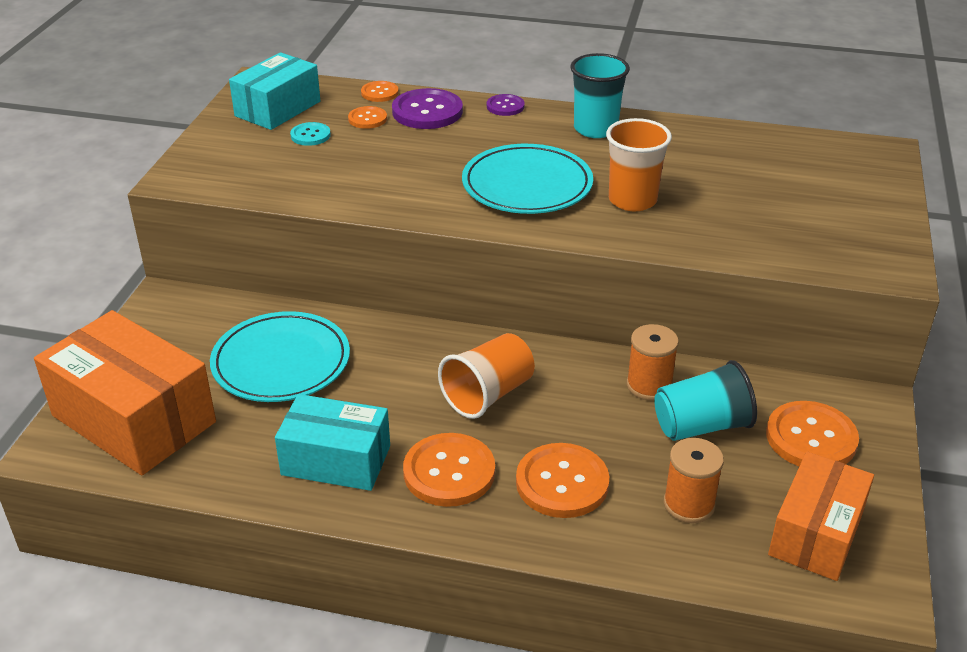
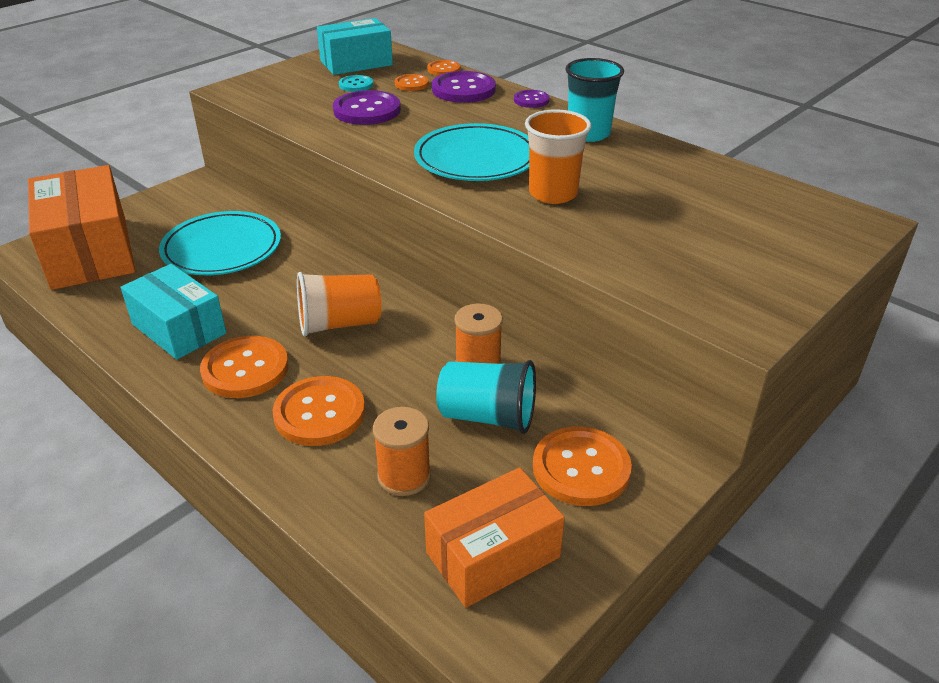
camera: 30 degrees right, 0 degrees up
(359, 162) = (367, 110): none -> purple button

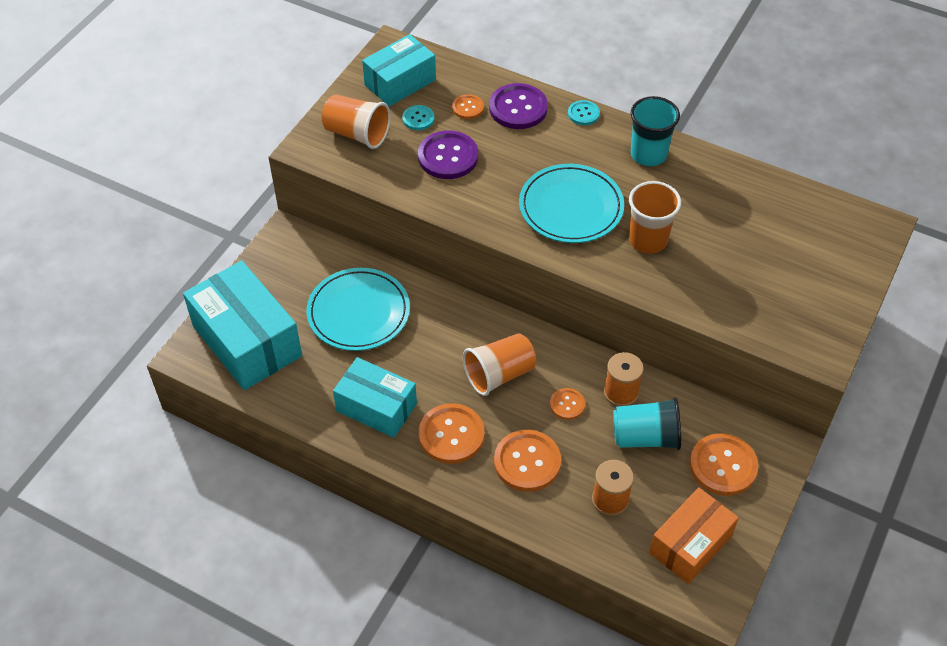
camera: 15 degrees left, 15 degrees up
(90, 252) = (247, 341): orange box -> turquoise box
(287, 87) = (357, 134): none -> orange cup
(443, 69) = (486, 78): orange button -> orange button (567, 404)
(531, 100) = (583, 114): purple button -> turquoise button

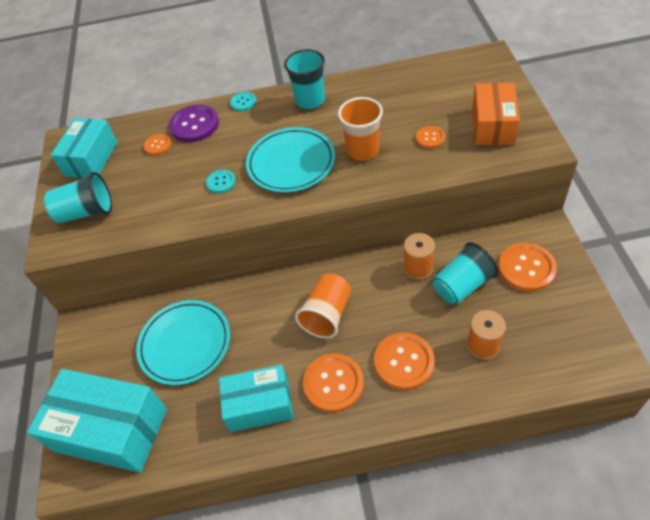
camera: 30 degrees left, 0 degrees up
(357, 134) = (86, 212): orange cup -> turquoise cup
(418, 118) = (126, 174): turquoise button -> turquoise button (221, 182)
(448, 157) = (171, 185): purple button -> none
(567, 404) = (392, 301): orange button -> orange button (430, 138)
(690, 544) = (561, 335): orange box -> orange box (492, 125)

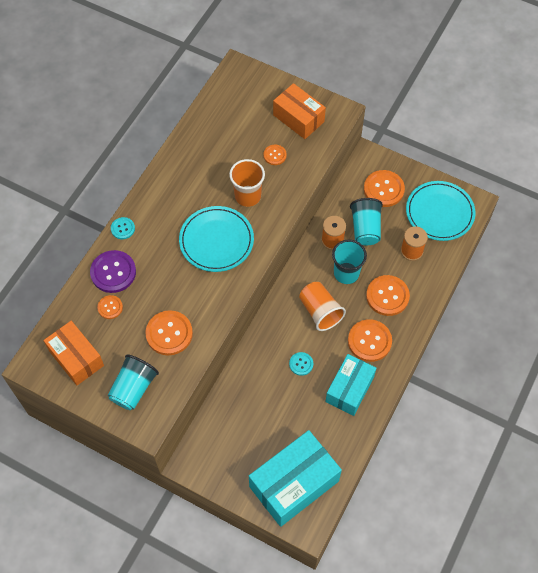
camera: 60 degrees left, 10 degrees up
(91, 159) = (76, 358): turquoise box -> orange box
(162, 197) = (169, 333): none -> orange button
(185, 344) = (267, 405): turquoise plate -> turquoise plate (439, 213)
(221, 182) = (191, 291): turquoise button -> turquoise button (301, 364)
(310, 100) = (167, 190): turquoise cup -> turquoise cup (346, 273)

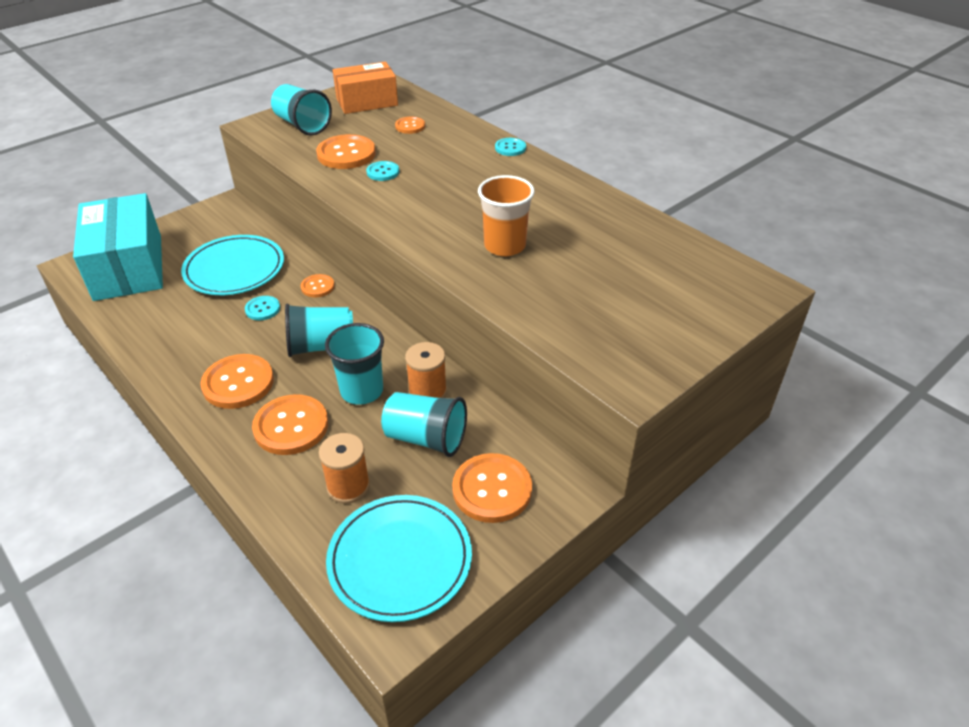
camera: 110 degrees right, 20 degrees down
(113, 272) = (454, 134): purple button -> none
(186, 297) = (383, 172): none -> turquoise button
(216, 241) = (448, 207): turquoise plate -> turquoise plate (234, 269)
(275, 155) = (567, 287): orange button -> orange button (317, 287)
(298, 118) = (634, 330): orange box -> none
(320, 311) = (321, 346): orange cup -> turquoise cup
(349, 389) = (190, 343): turquoise box -> none

